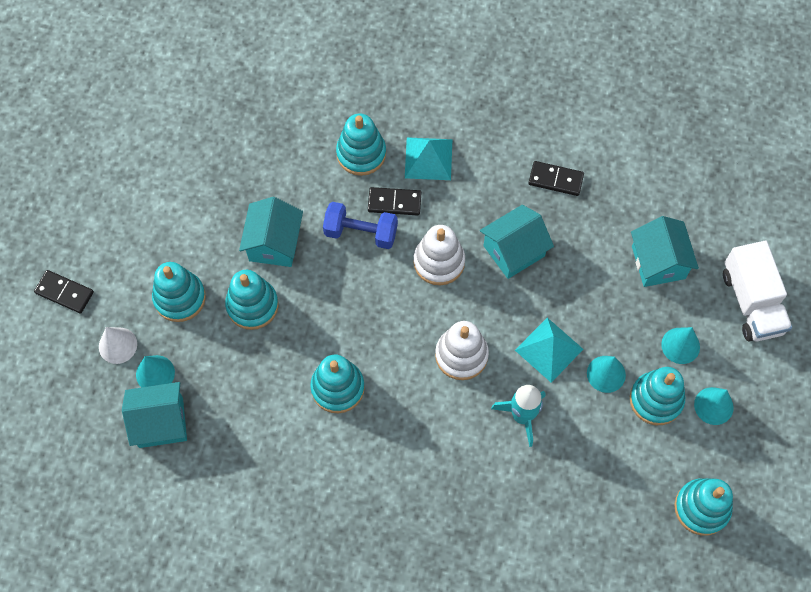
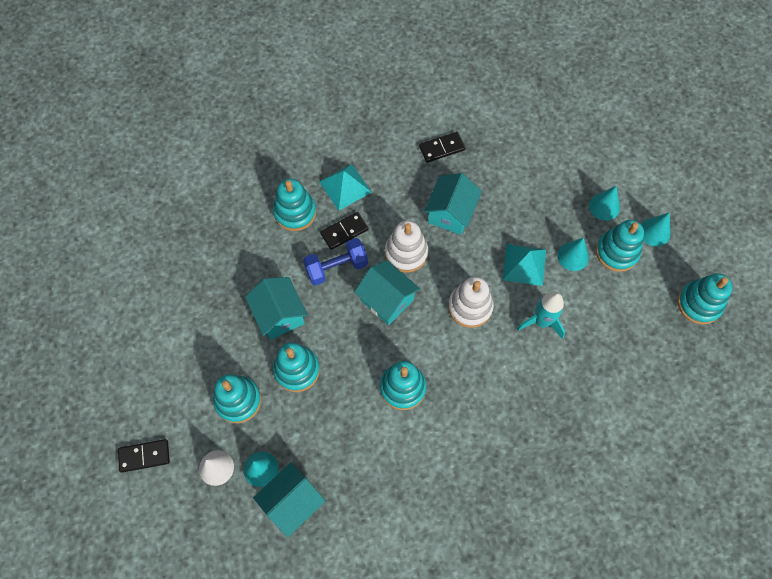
camera: 35 degrees left, 0 degrees up
(658, 262) = (549, 161): turquoise house -> turquoise house (387, 300)
(751, 302) = (625, 150): white truck -> none

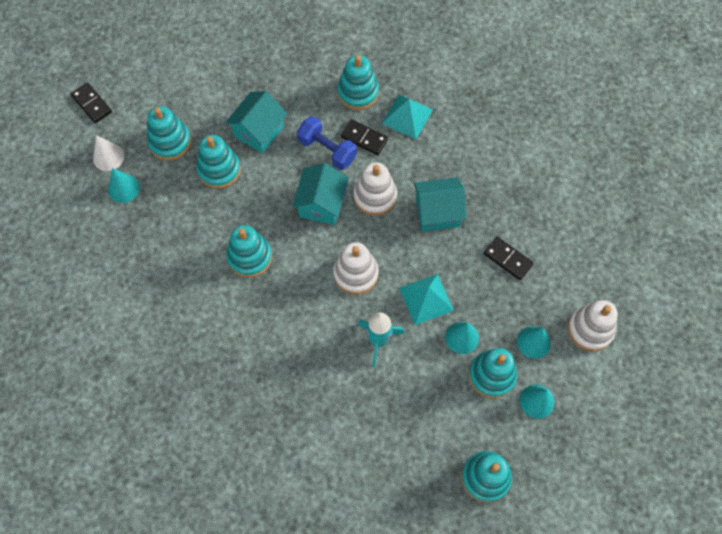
camera: 60 degrees right, 0 degrees up
(292, 502) = (109, 225): turquoise house -> none
(442, 148) = (498, 172): black domino -> black domino (508, 259)
(614, 161) = (590, 329): none -> white stacking toy

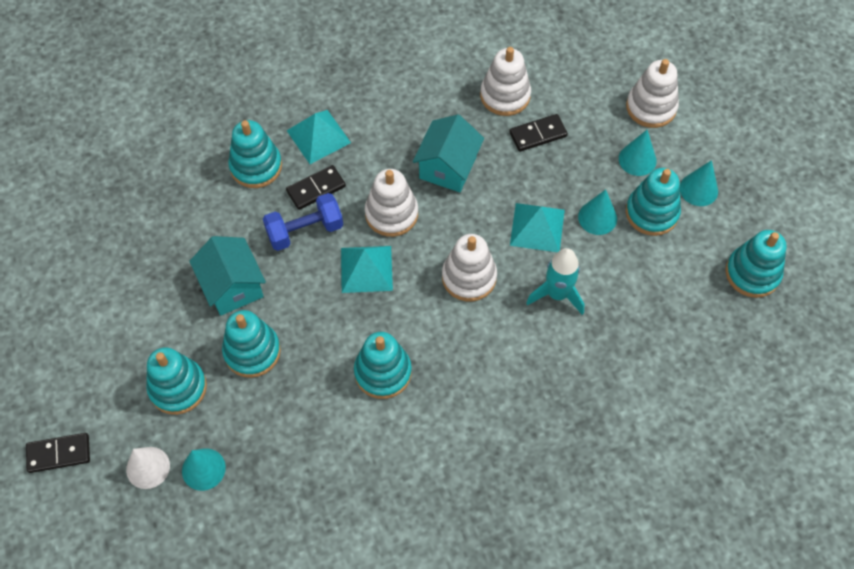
camera: 60 degrees left, 5 degrees down
(321, 204) = (366, 269): turquoise house -> turquoise pyramid
(526, 218) = (505, 95): none -> white stacking toy

